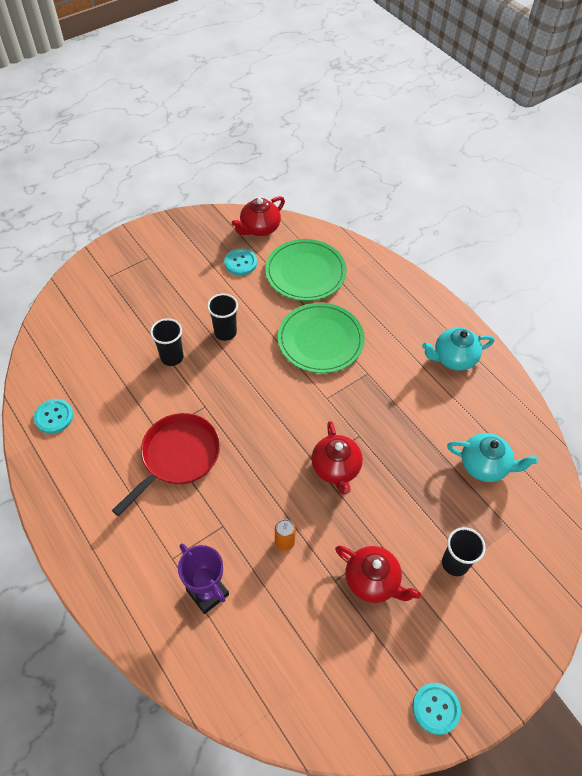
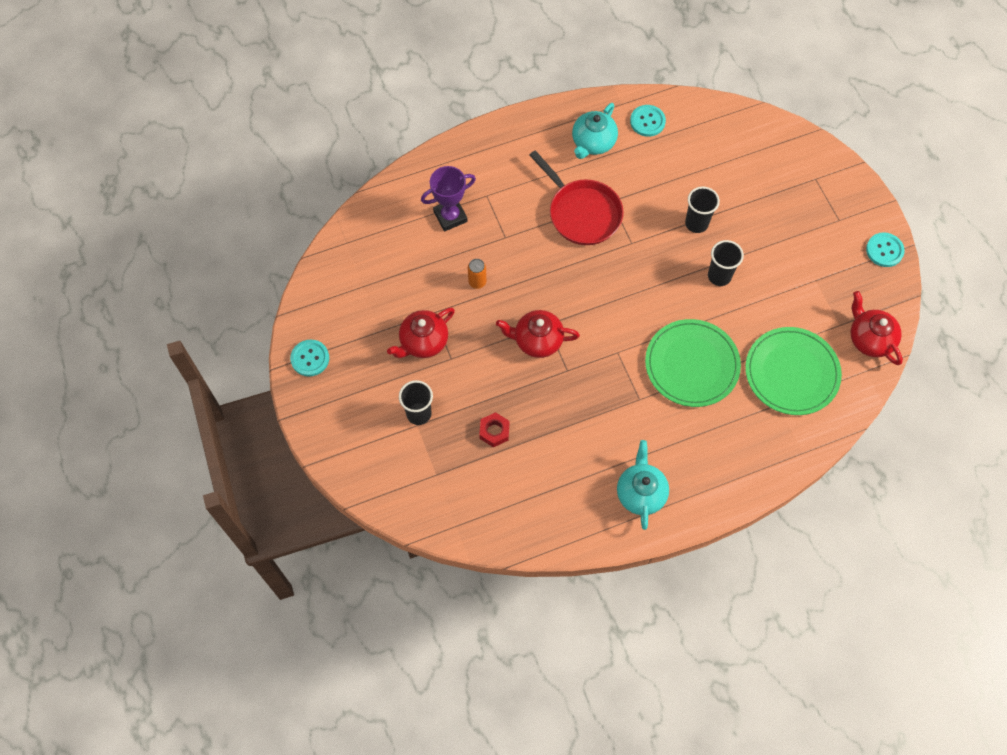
camera: 105 degrees right, 10 degrees up
(240, 263) = (817, 308): turquoise button -> turquoise button (884, 250)
(445, 486) = (494, 431): none -> red nut
(484, 465) = (506, 476): turquoise teapot -> turquoise teapot (593, 143)

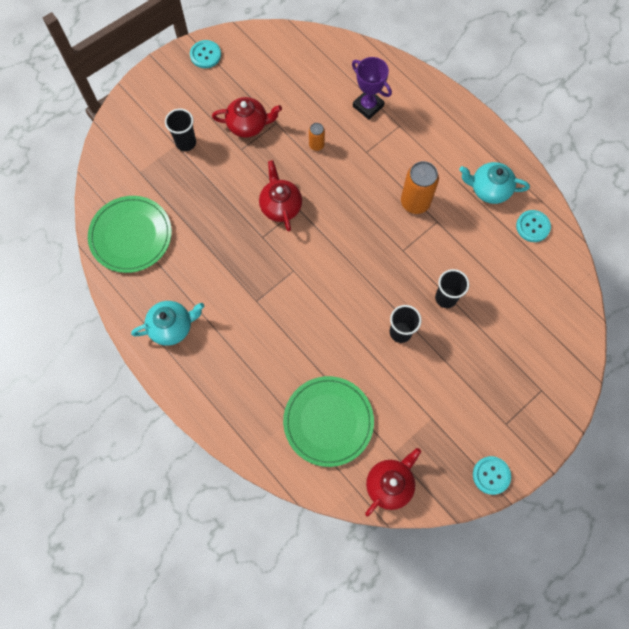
camera: 70 degrees right, 5 degrees up
(423, 342) = (248, 125): red teapot -> red teapot turned 150 degrees clockwise
(494, 431) = (189, 200): red nut -> none
(582, 213) = (415, 202): red pan -> orange can
(692, 364) = (304, 334): green plate -> green plate (131, 235)

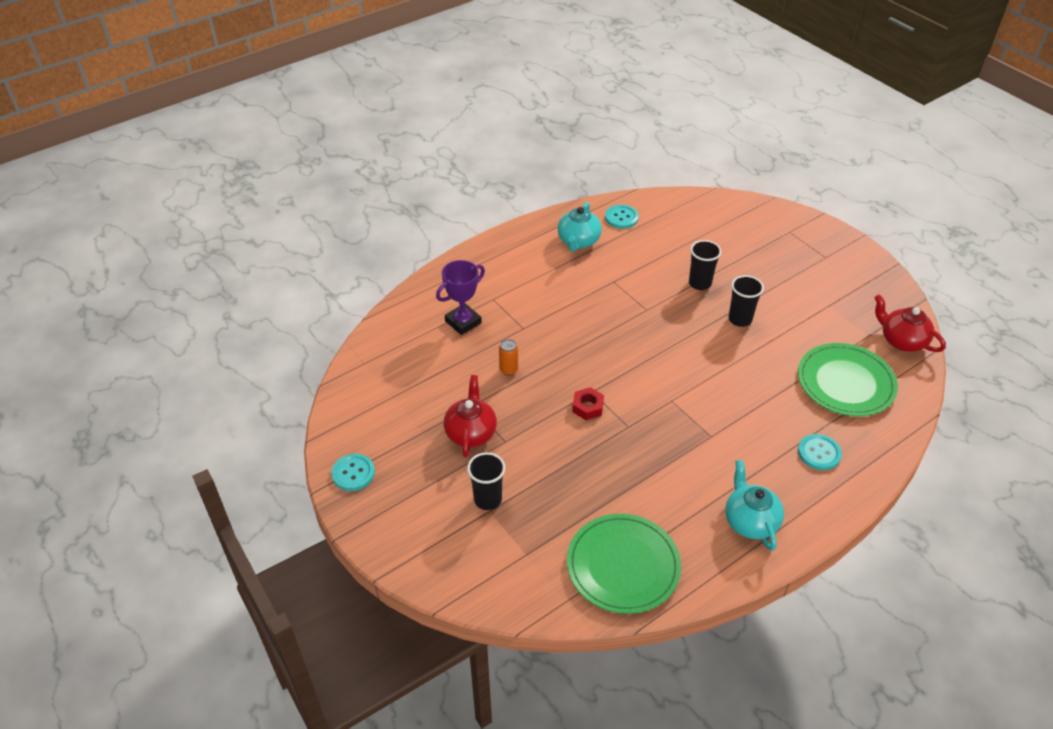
camera: 85 degrees left, 25 degrees down
(280, 206) = (588, 407): red teapot -> red nut
(415, 202) = (589, 295): orange can -> none
(491, 475) = (877, 271): turquoise button -> turquoise button (819, 453)

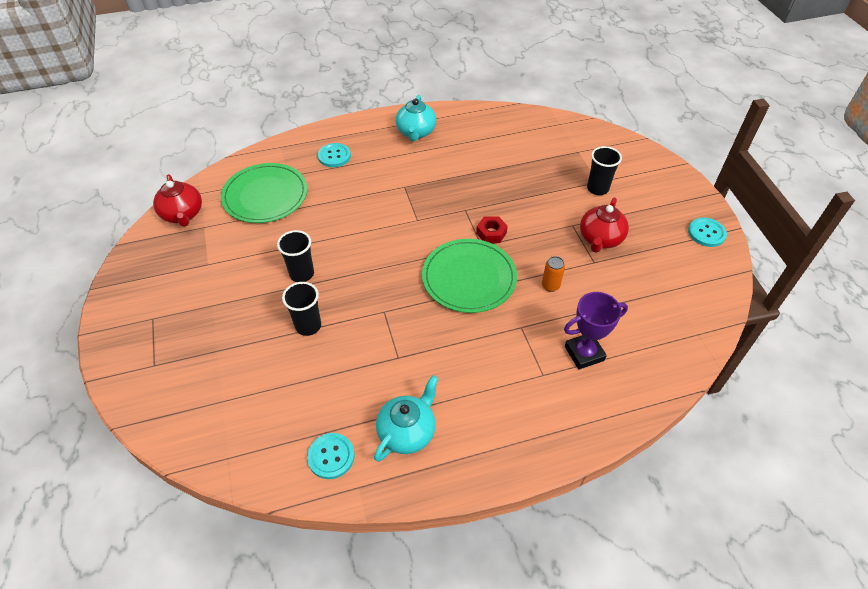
camera: 160 degrees left, 5 degrees up
(623, 565) = (515, 131): green plate -> green plate (469, 278)

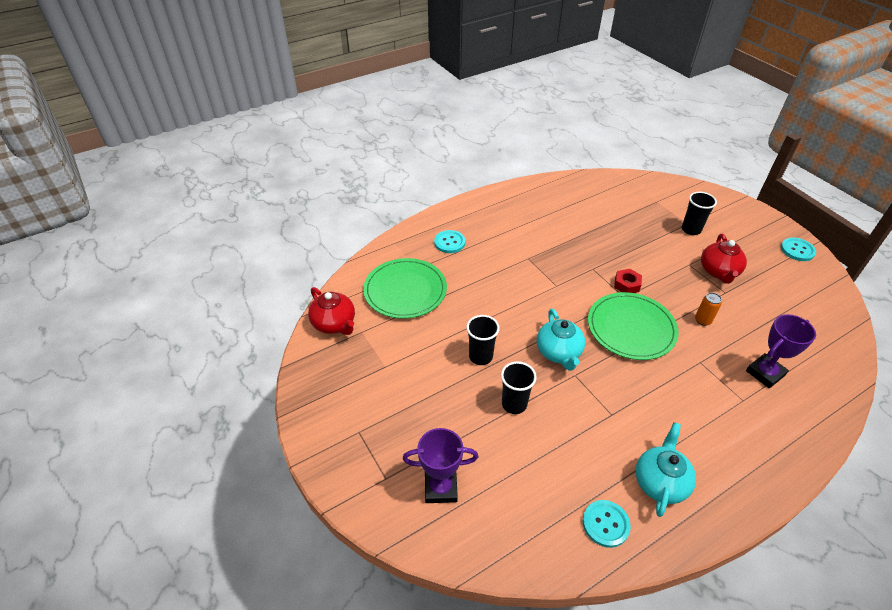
camera: 15 degrees left, 5 degrees down
(198, 386) = (441, 488): none -> purple trophy
(416, 132) = (511, 208): turquoise teapot -> turquoise teapot (558, 352)

